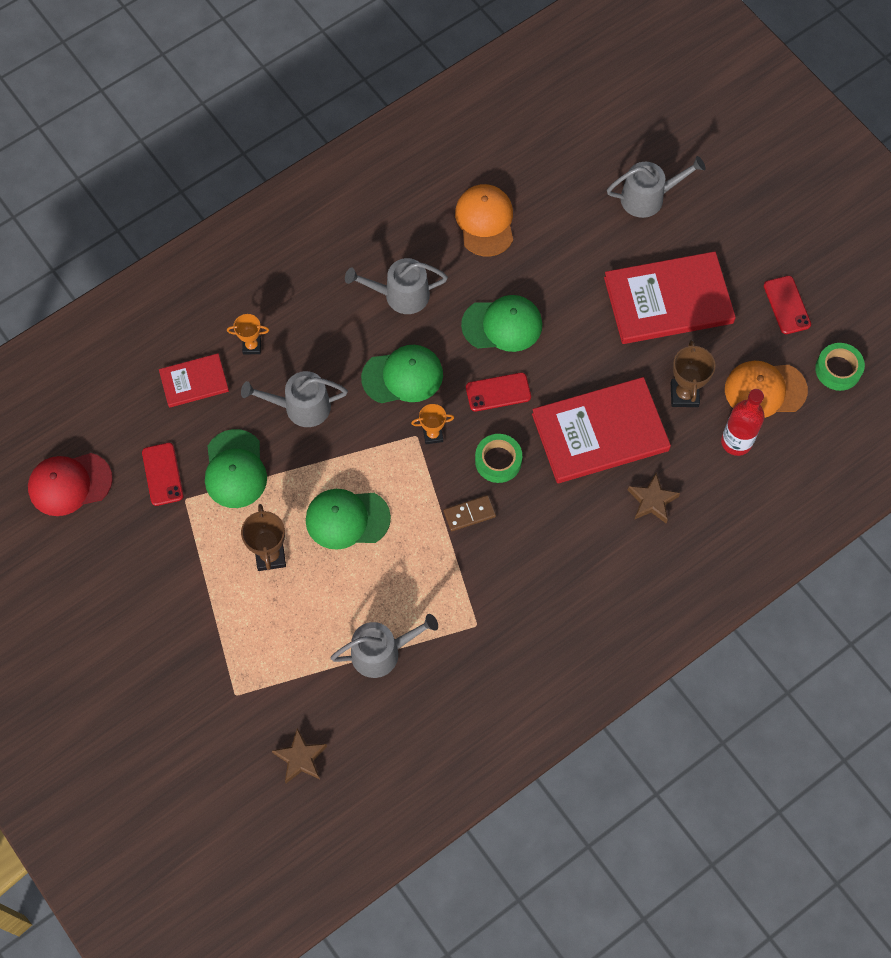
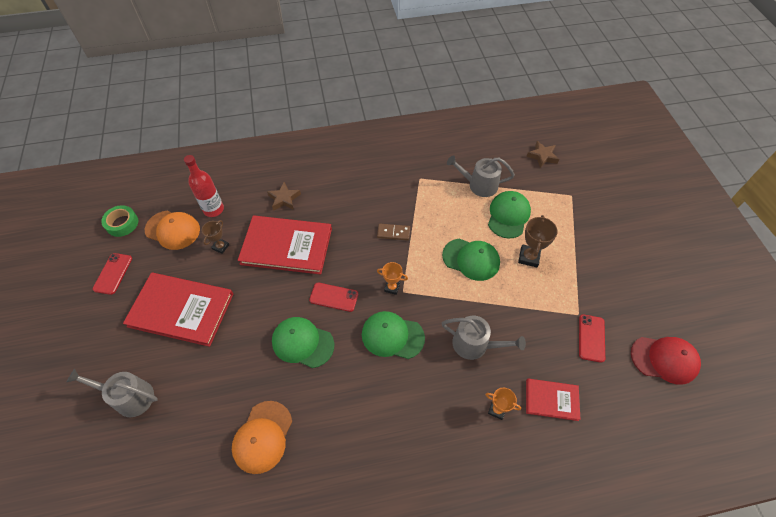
camera: 155 degrees left, 10 degrees down
(235, 469) = (537, 320): green cap -> green cap (508, 215)
(401, 295) = (363, 401): grey watering can -> none
(498, 461) = (359, 255): green tape -> none
(684, 394) = (221, 247): brown trophy -> brown trophy, size x0.66

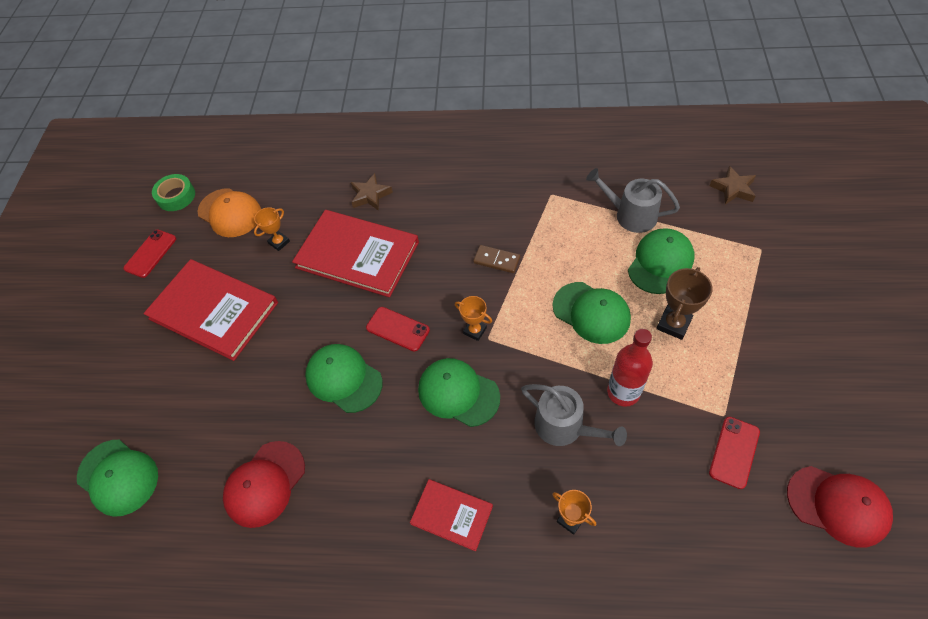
camera: 20 degrees right, 0 degrees up
(129, 397) = (130, 402): grey watering can -> none
(137, 460) = (118, 477): none -> green cap
(213, 209) = (283, 195): red bottle -> red bottle (623, 392)
(221, 247) = (279, 242): brown trophy -> orange trophy
(262, 437) = (265, 484): orange cap -> red cap
(551, 400) = (651, 524): red book -> red book (452, 515)

